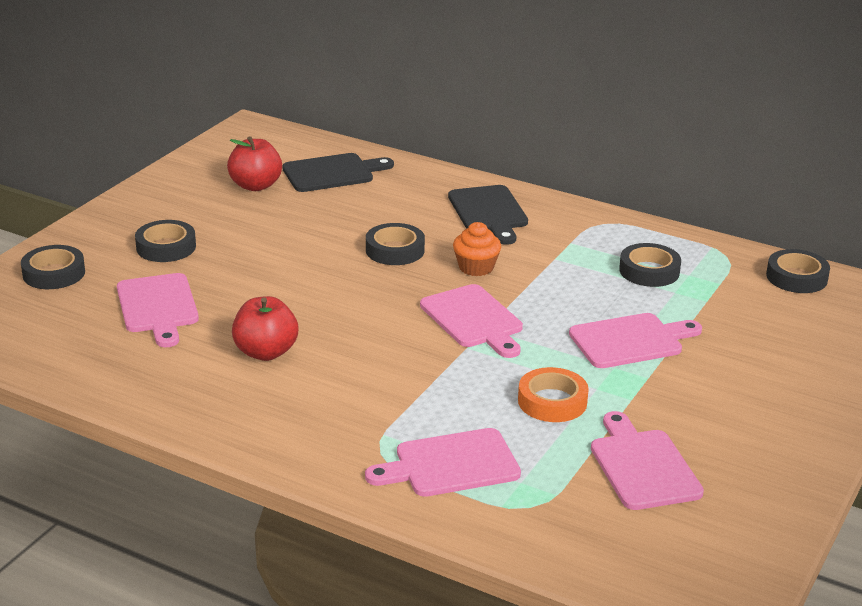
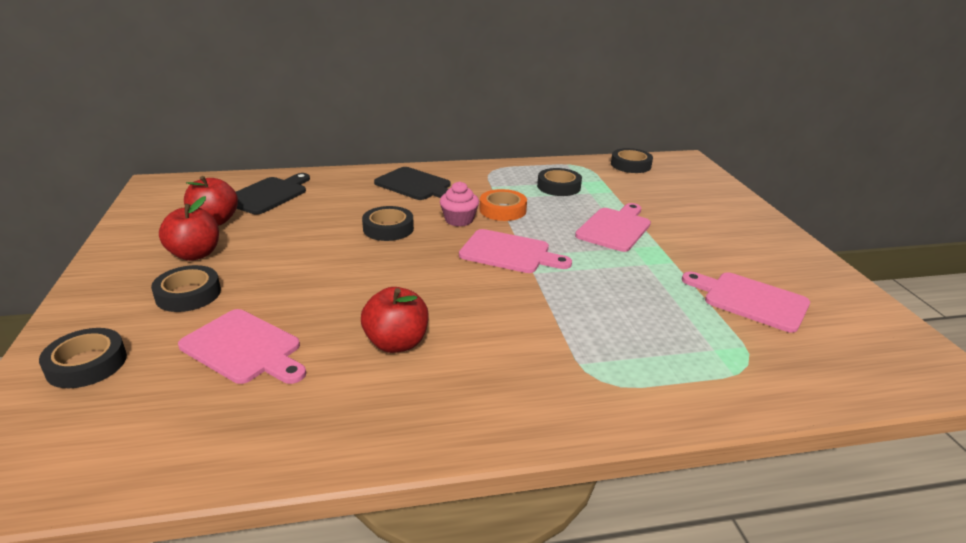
camera: 40 degrees left, 0 degrees up
(207, 213) = (195, 254): none -> red apple
(451, 464) = (657, 361): pink cutting board -> none
(476, 267) = (459, 220): orange cupcake -> pink cupcake
(552, 401) = (638, 284): orange tape -> orange tape (502, 210)

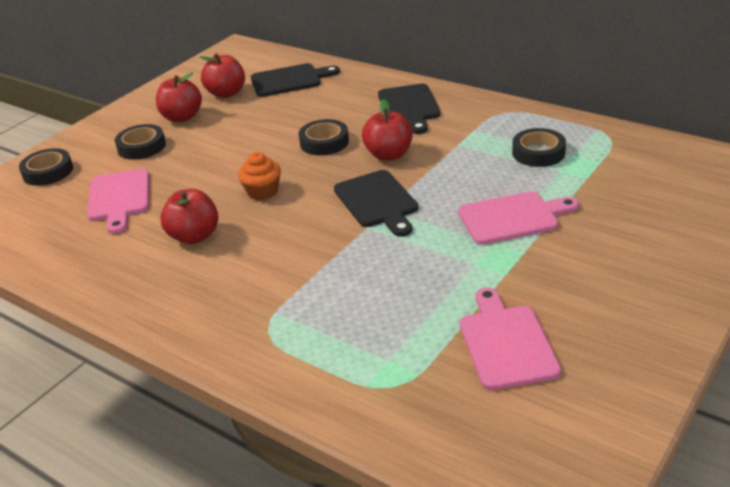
camera: 50 degrees right, 5 degrees up
(398, 282) = (262, 191): none -> orange cupcake
(459, 220) = (389, 155): pink cupcake -> red apple
(502, 210) = (441, 159): orange tape -> none
(509, 253) = (377, 202): pink cutting board -> black cutting board
(630, 165) = (671, 154): black tape -> none

